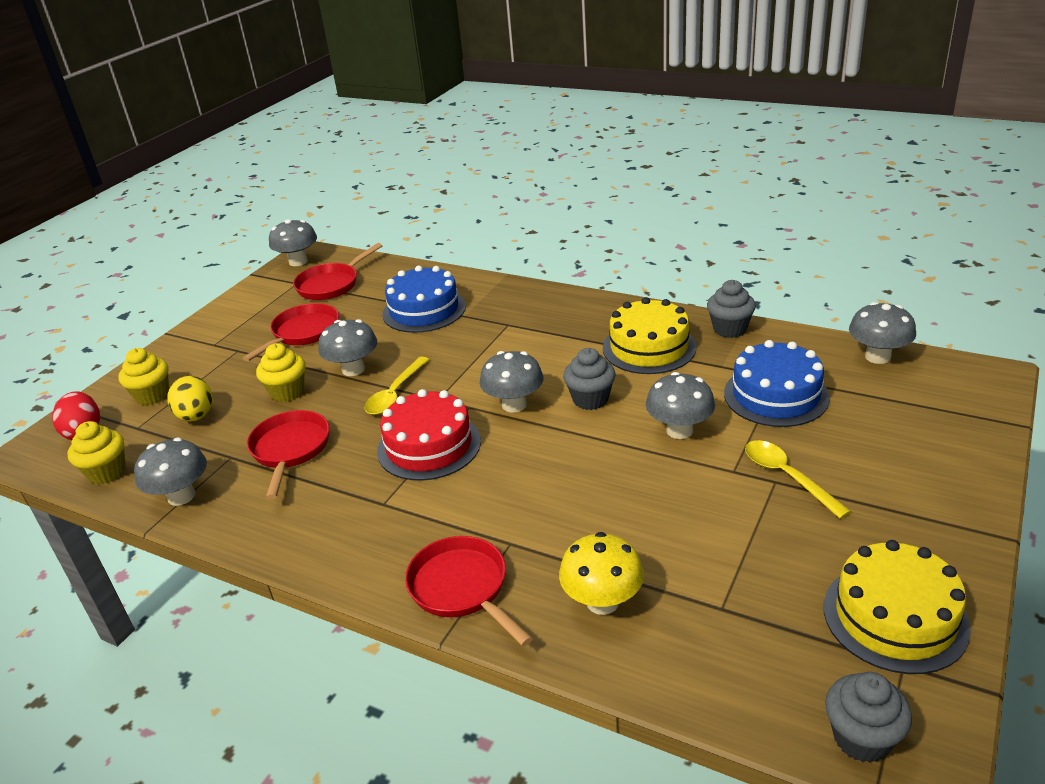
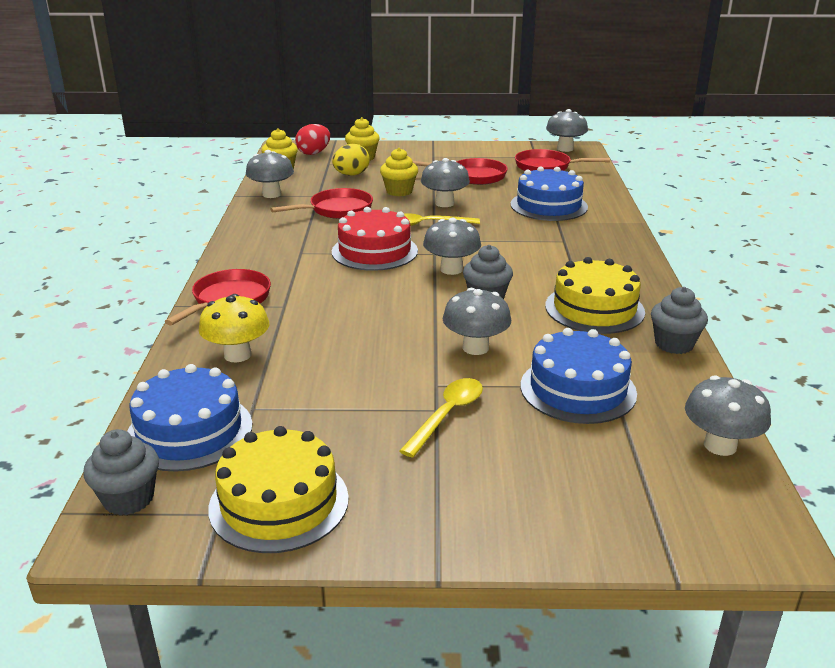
camera: 60 degrees right, 5 degrees down
(748, 668) = (189, 431): none -> blue cake

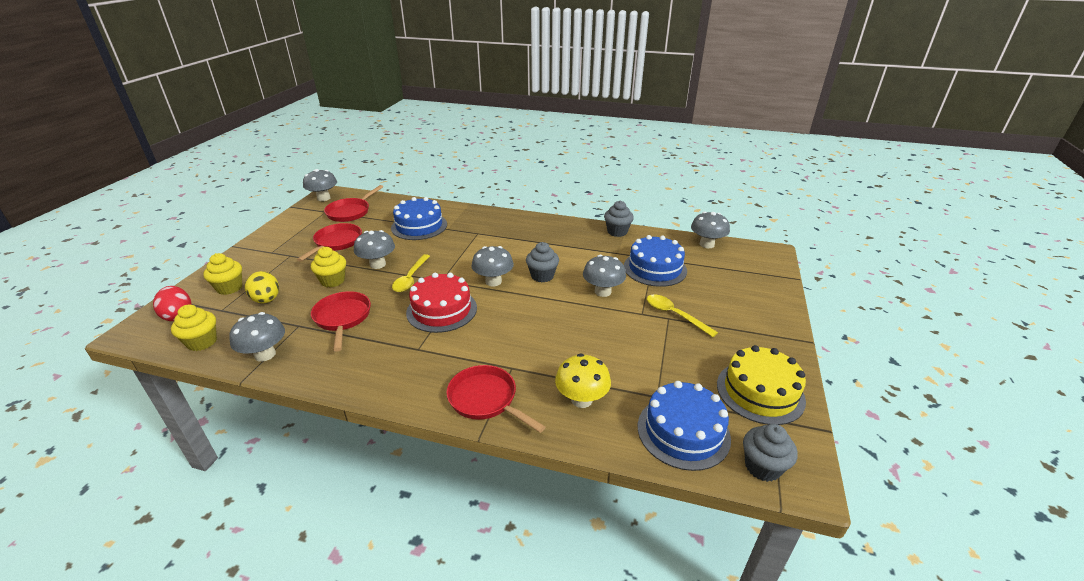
camera: 75 degrees left, 5 degrees up
(594, 309) = (571, 244): yellow cake -> none

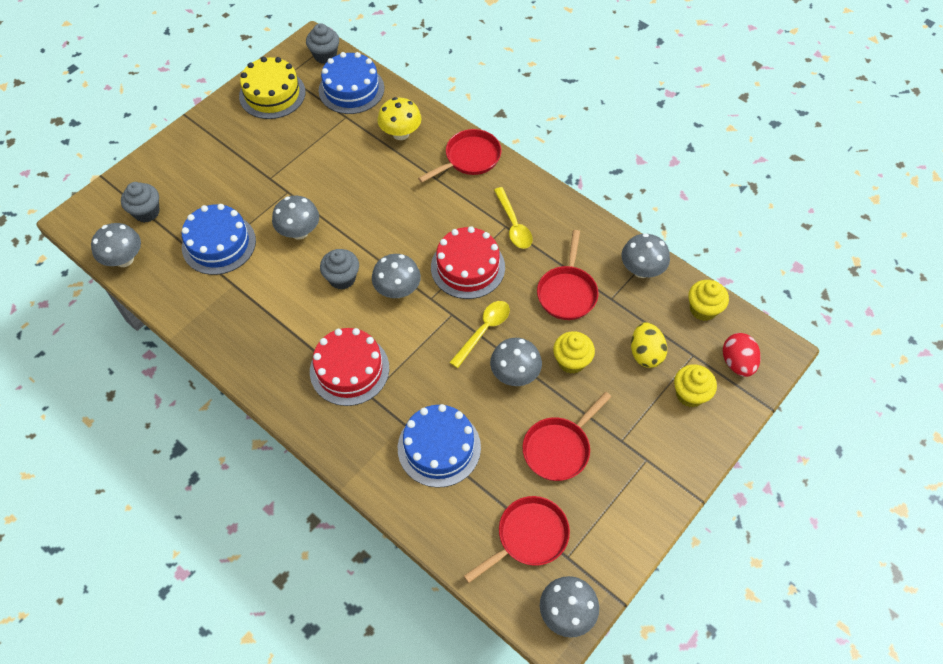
camera: 155 degrees left, 25 degrees up
(486, 399) = (469, 158): red pan -> red pan turned 105 degrees counterclockwise
(499, 239) = (349, 369): none -> red cake
(617, 232) = (198, 325): grey cupcake -> grey cupcake (146, 212)
(674, 315) = (261, 179): yellow spoon -> yellow spoon (513, 225)

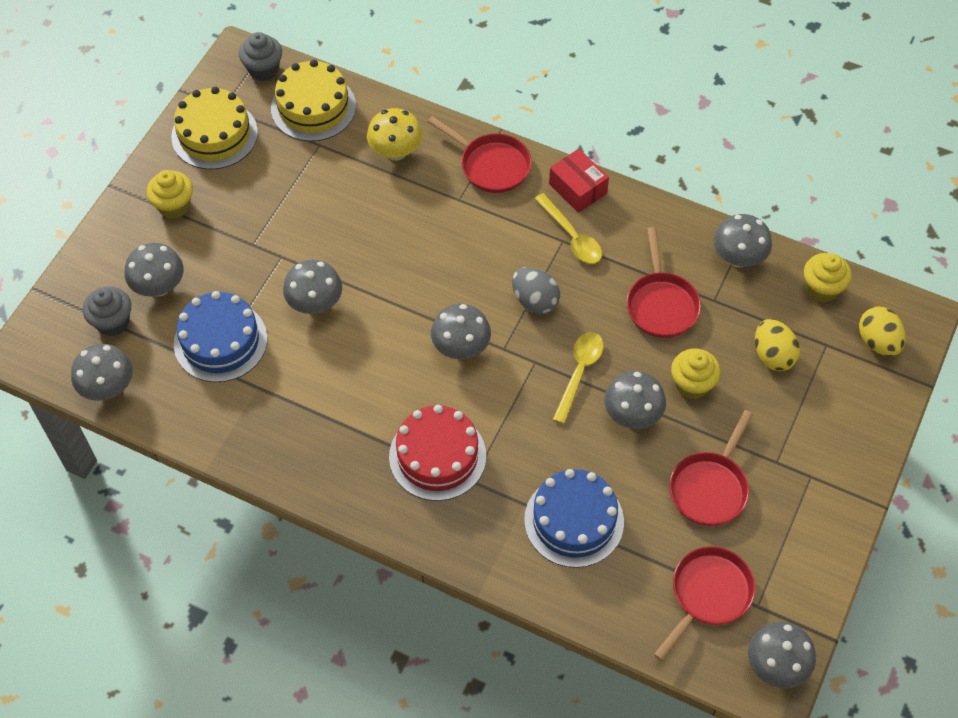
camera: 15 degrees left, 0 degrees up
(190, 194) = (159, 286): none -> grey mushroom
(342, 278) = (389, 349): grey cupcake -> none
(351, 89) = (313, 107): blue cake -> yellow cake
(468, 267) = (535, 301): red cake -> grey egg
(469, 158) = (491, 165): red pan -> red pan turned 90 degrees clockwise
(530, 189) = (577, 188): none -> red box
(690, 394) = (836, 391): yellow cupcake -> yellow cupcake (174, 206)
(737, 363) = (877, 342): red egg -> yellow egg

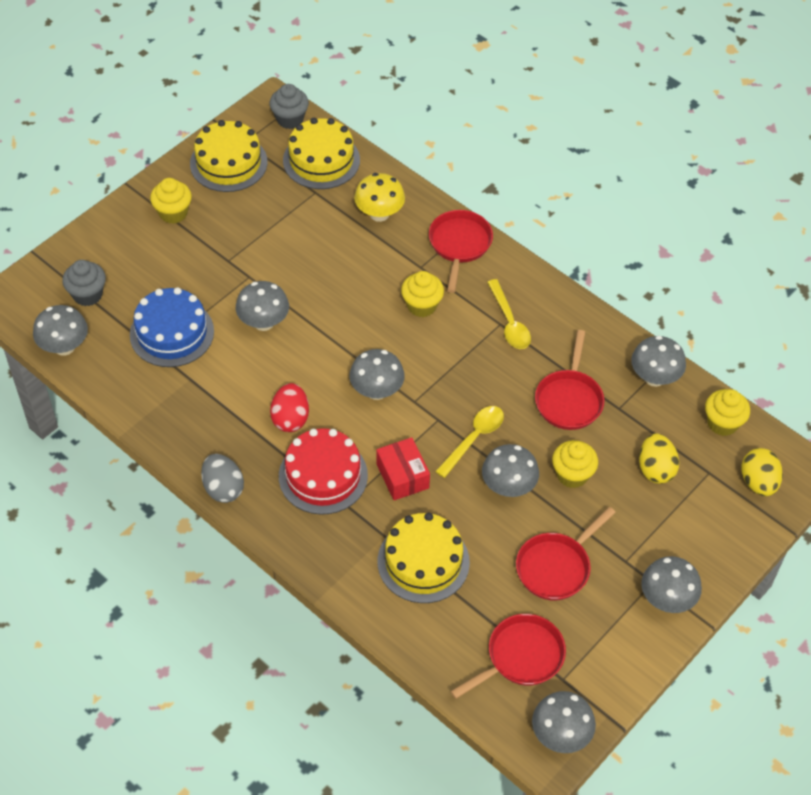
camera: 15 degrees right, 5 degrees down
(159, 286) = (136, 275): grey mushroom -> grey mushroom (666, 599)
(381, 402) = (290, 418): none -> red egg
(475, 242) = (421, 306): none -> yellow cupcake
(491, 165) = (459, 245): red pan -> red pan turned 135 degrees counterclockwise
(535, 301) = (456, 368): grey egg -> grey egg (223, 488)
(574, 520) = (423, 561): blue cake -> yellow cake
(577, 188) = (529, 283): red box -> red box (402, 476)

